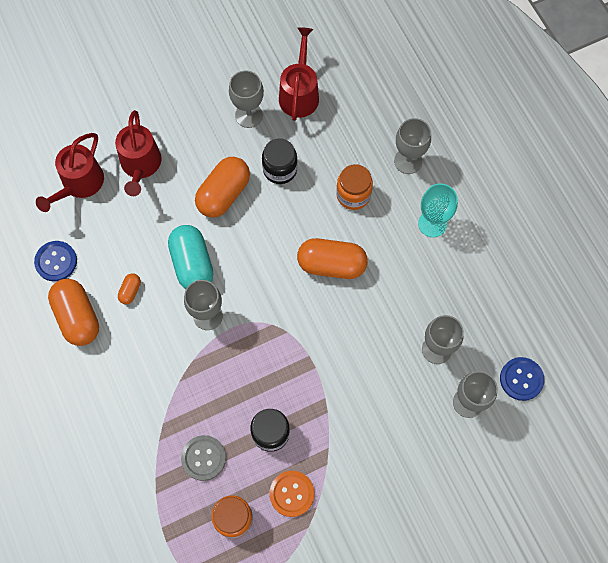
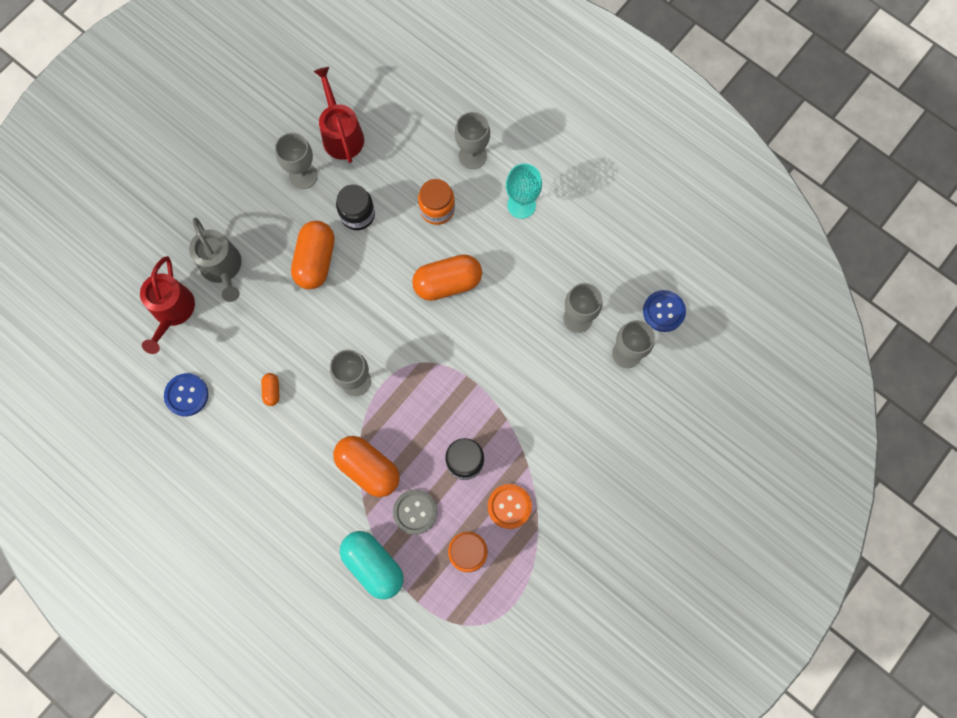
camera: 25 degrees left, 5 degrees up
(77, 317) = (233, 437): orange capsule -> orange capsule (368, 468)
(140, 165) = (222, 268): red watering can -> grey watering can
(192, 264) = (318, 340): turquoise capsule -> turquoise capsule (373, 565)

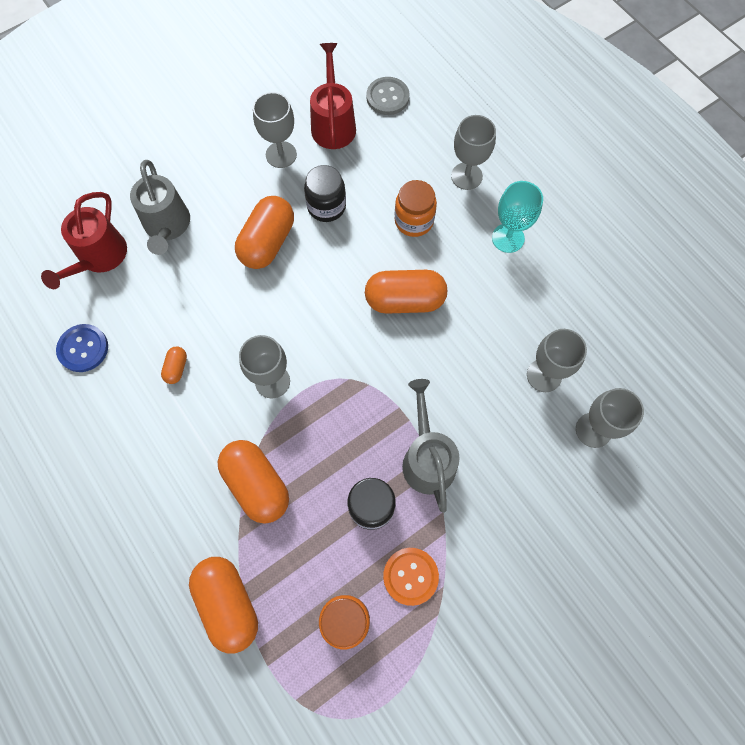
camera: 15 degrees right, 5 degrees down
(373, 565) = (228, 603): turquoise capsule -> orange capsule
(415, 512) = (296, 551): grey button -> grey button (387, 97)
(499, 411) = (427, 458): none -> grey watering can
(663, 311) = (647, 393): blue button -> none

